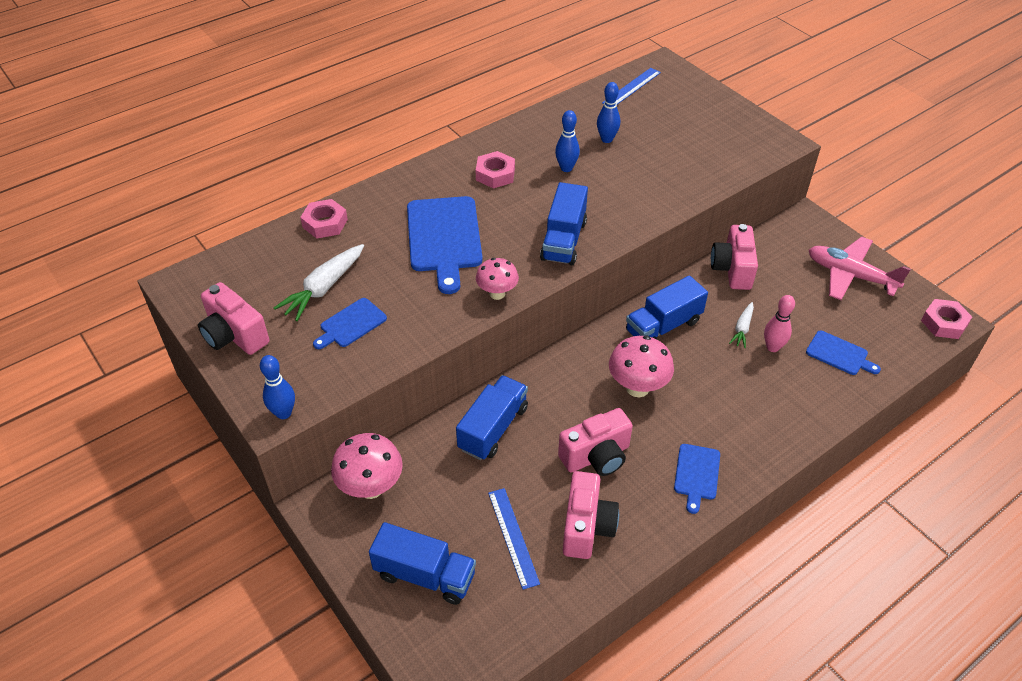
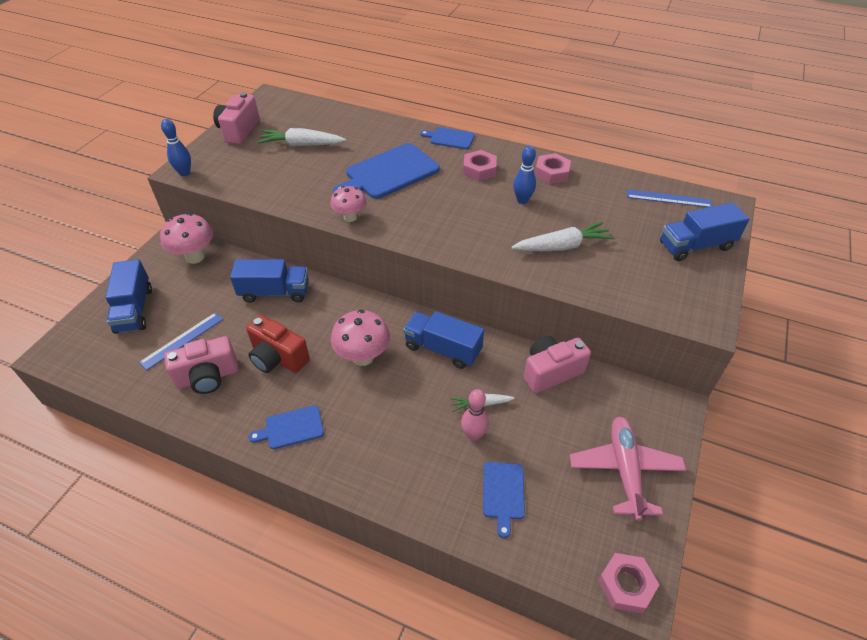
camera: 60 degrees right, 0 degrees up
(325, 223) = (362, 122): pink nut -> pink nut (551, 173)
(351, 324) = (276, 167): blue cutting board -> blue cutting board (450, 138)
(564, 240) = (435, 229): blue truck -> blue truck (696, 246)
(596, 456) = (278, 358): pink camera -> red camera
(607, 139) = (582, 208): blue bowling pin -> none
(648, 173) = (562, 246): none -> white carrot

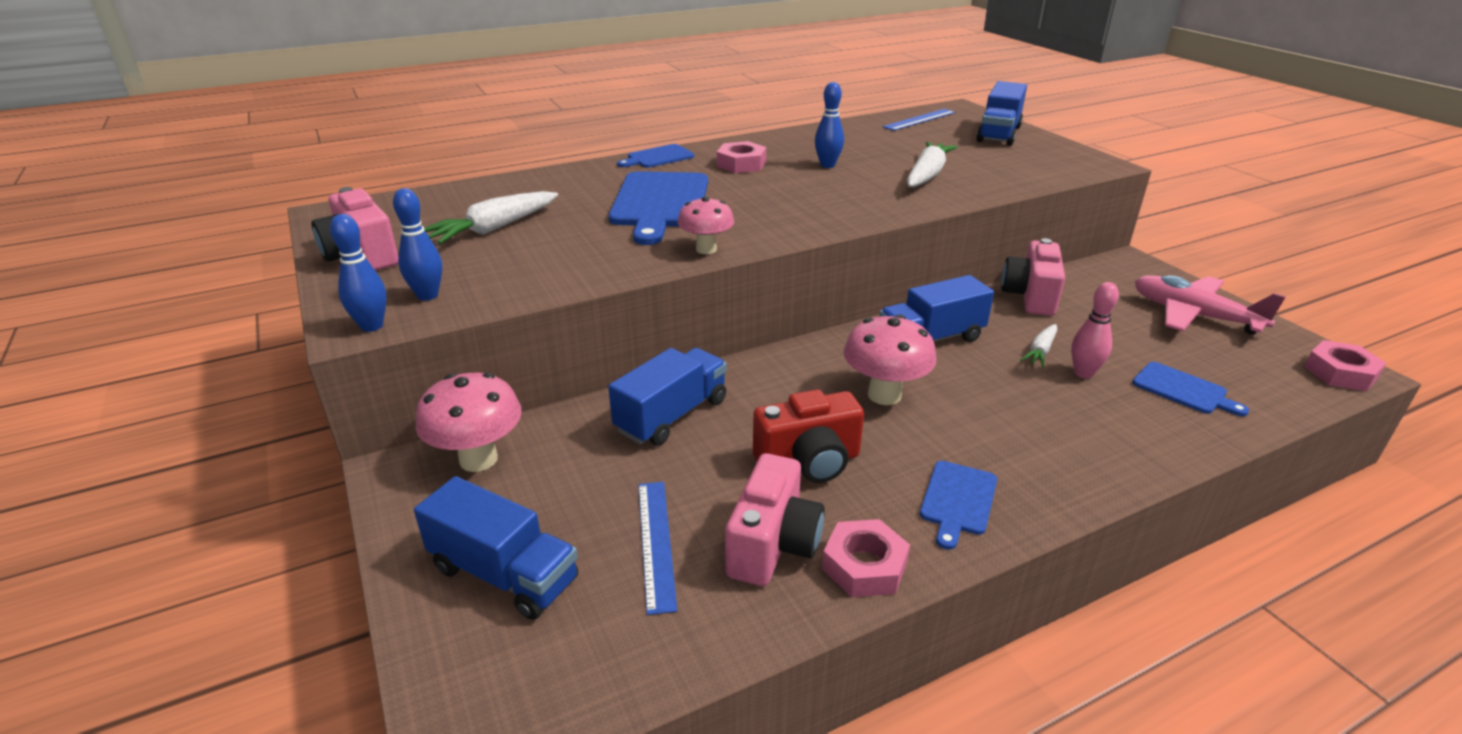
camera: 50 degrees left, 15 degrees down
(221, 169) = (428, 295): none -> blue bowling pin
(551, 173) = (805, 141): pink nut -> pink nut (864, 566)

